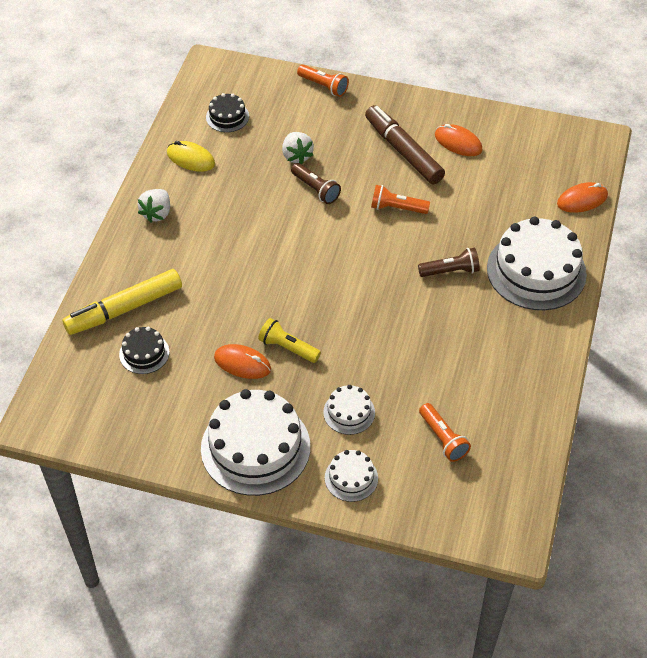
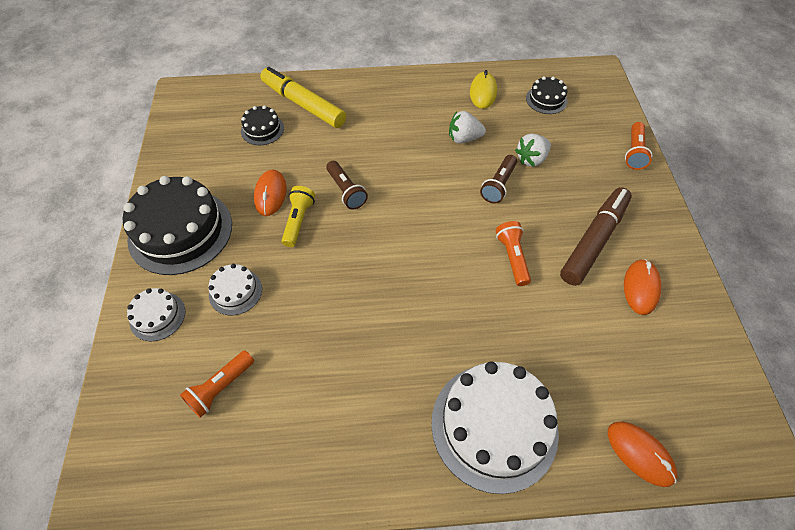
camera: 70 degrees right, 5 degrees up
(157, 213) = (411, 91): white strawberry -> white strawberry (464, 138)
(255, 447) = (180, 231): white cake -> black cake
(451, 271) = (451, 332): brown flashlight -> brown flashlight (346, 191)

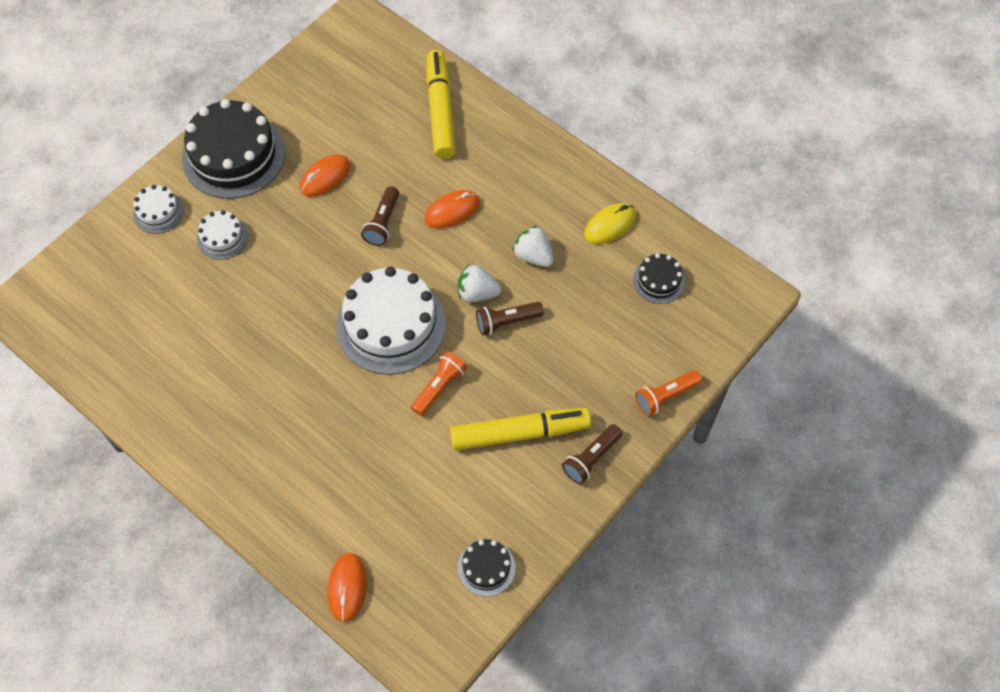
camera: 45 degrees right, 5 degrees up
(220, 388) = (147, 298): orange flashlight -> none
(262, 129) = (381, 109): black cake -> black cake (486, 568)
(298, 221) = (321, 218): yellow flashlight -> none
(494, 426) = (279, 481): white cake -> white cake (391, 325)
(531, 159) = (565, 324): white strawberry -> white strawberry (477, 293)
(594, 241) = (519, 433): brown marker -> yellow marker
(640, 288) = (504, 498): orange mouse -> orange mouse (452, 211)
(649, 218) = (591, 458): none -> brown flashlight

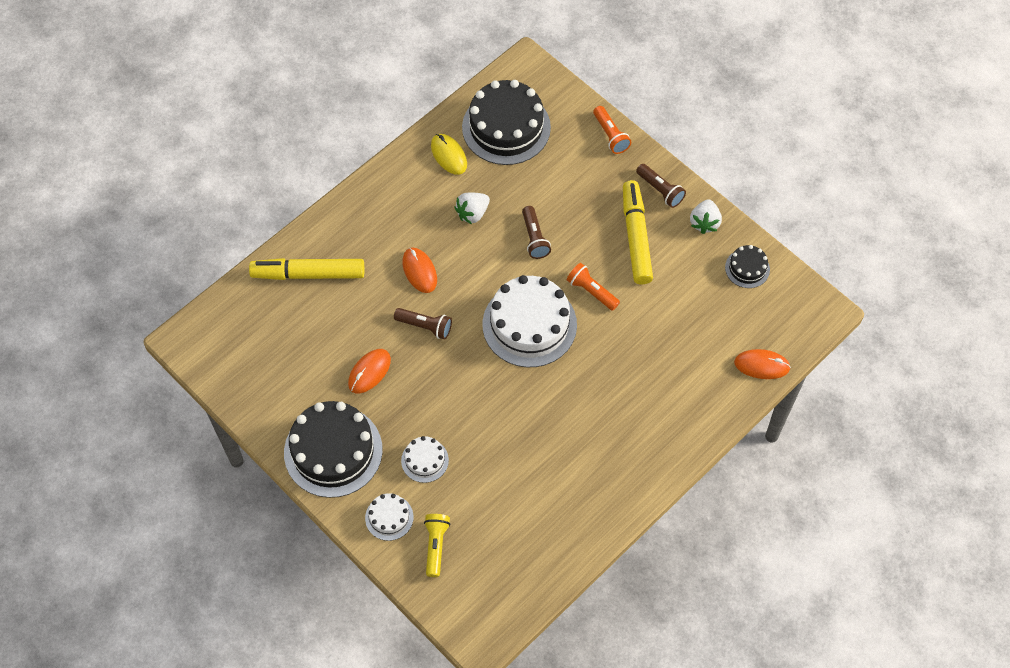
camera: 85 degrees left, 0 degrees up
(125, 256) = (436, 545): none -> yellow flashlight
(325, 177) = (369, 372): orange mouse -> orange mouse turned 75 degrees clockwise
(477, 293) = (504, 258): white strawberry -> white strawberry (704, 223)
(658, 281) = (506, 127): black cake -> black cake, size x2.08

